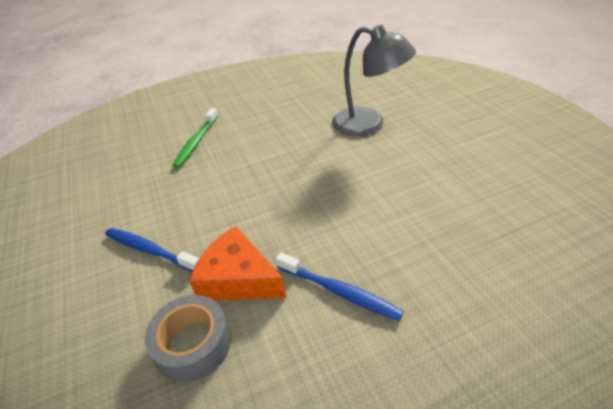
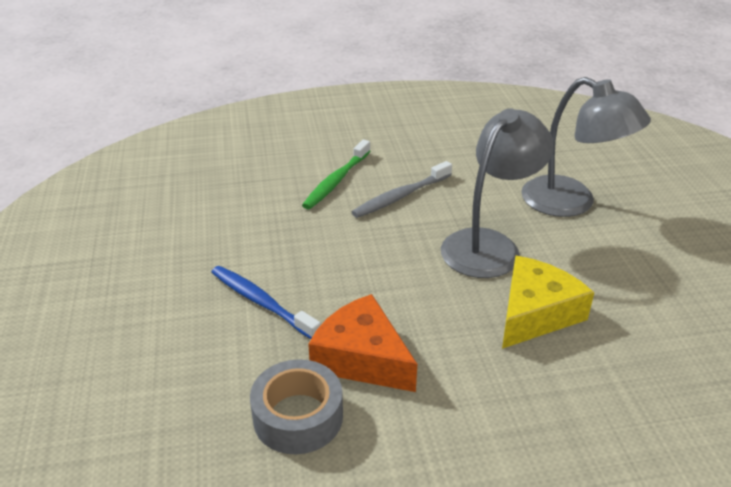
camera: 10 degrees right, 5 degrees down
(246, 144) = (400, 196): none -> grey toothbrush
(318, 166) = (489, 245): none -> grey lamp
(339, 291) = (482, 400): blue toothbrush -> none
(363, 211) = (535, 313): none -> yellow cheese

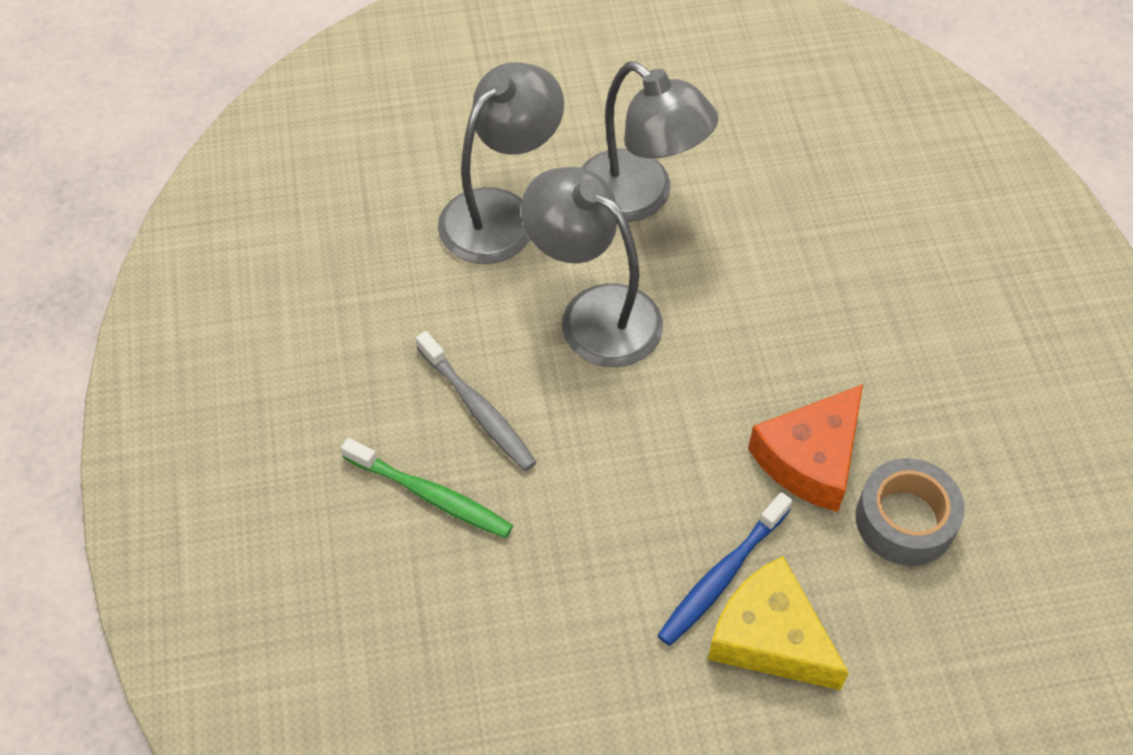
camera: 90 degrees left, 20 degrees up
(535, 313) = (722, 283): yellow cheese -> yellow cheese (770, 637)
(613, 269) = (639, 198): none -> grey lamp

